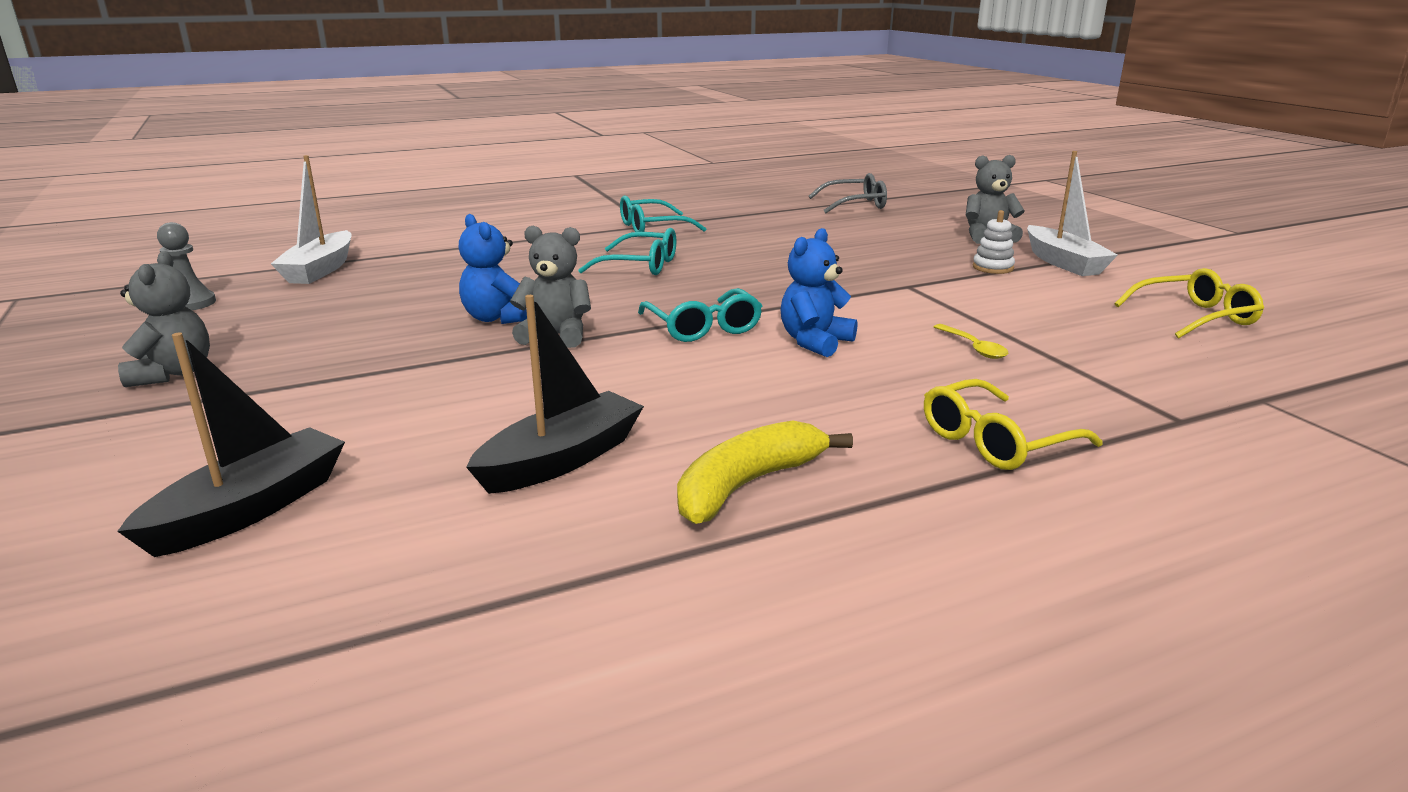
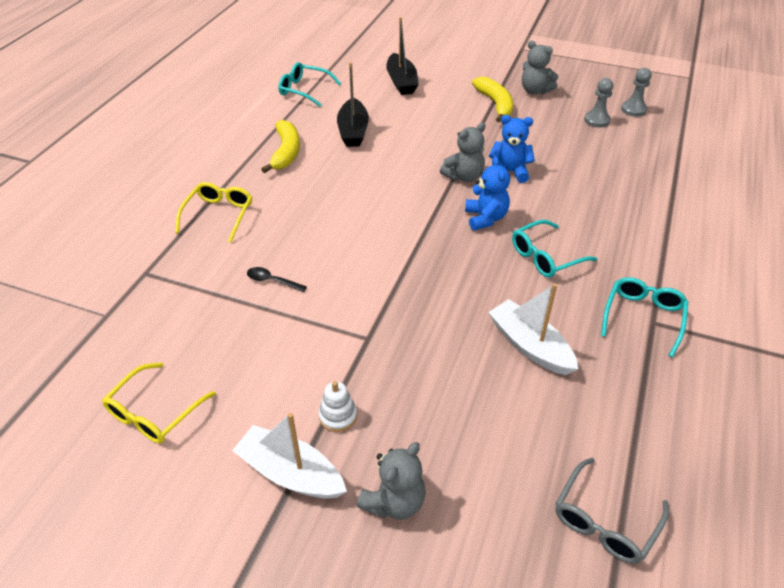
camera: 135 degrees right, 20 degrees up
(257, 313) = (597, 120): none -> grey pawn
(273, 385) = (495, 104): none -> yellow banana
(320, 269) = (663, 153): white boat -> white boat (530, 346)
(702, 327) = (417, 219): turquoise glasses -> turquoise glasses (304, 90)
(815, 342) = (352, 238): blue teddy bear -> blue teddy bear (485, 218)
(974, 348) = (272, 281): yellow spoon -> black spoon

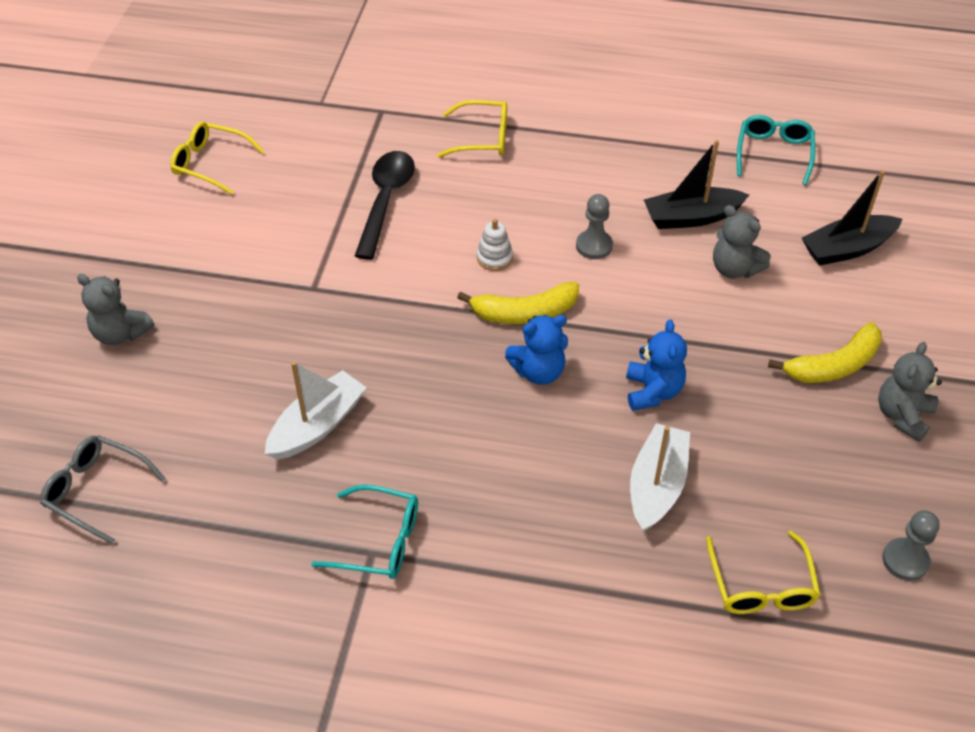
camera: 80 degrees right, 5 degrees up
(272, 281) = (385, 201): black spoon -> black spoon, size x2.12
(286, 152) = (619, 165): yellow banana -> yellow banana (524, 313)
(291, 473) = (150, 261): white boat -> white boat (656, 486)
(338, 416) = (212, 281): white stacking toy -> white stacking toy (494, 258)
(464, 176) = (625, 342): grey teddy bear -> grey teddy bear (734, 269)
(546, 256) = (475, 438): turquoise glasses -> none
(597, 120) = (843, 503): grey pawn -> grey pawn (594, 246)
(656, 157) = (761, 585): none -> yellow glasses

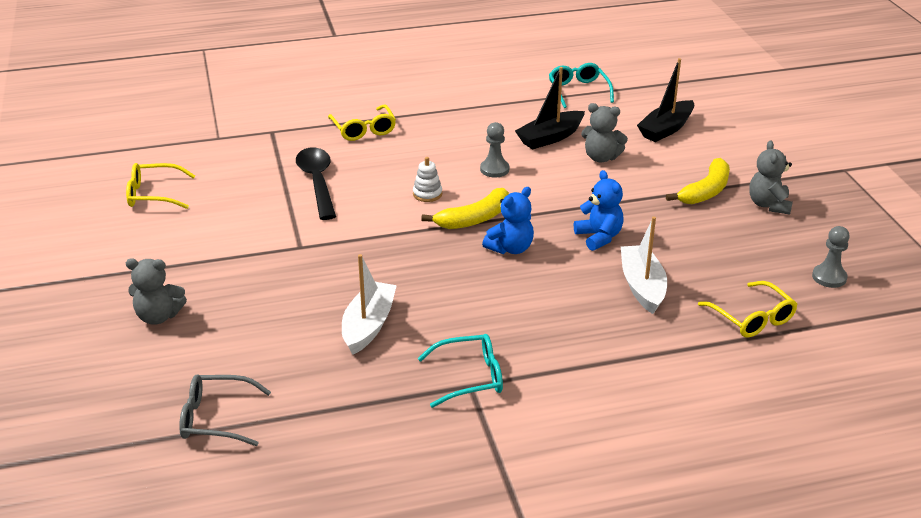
camera: 25 degrees left, 15 degrees down
(482, 138) = (363, 129): yellow glasses -> yellow glasses turned 90 degrees clockwise

